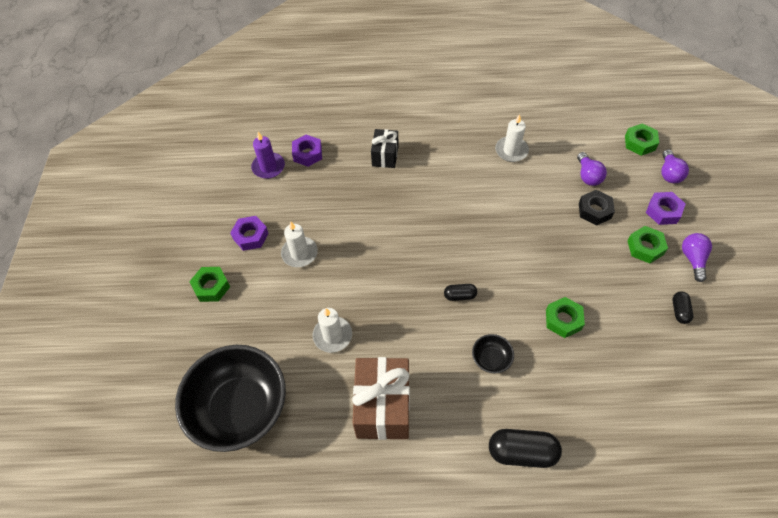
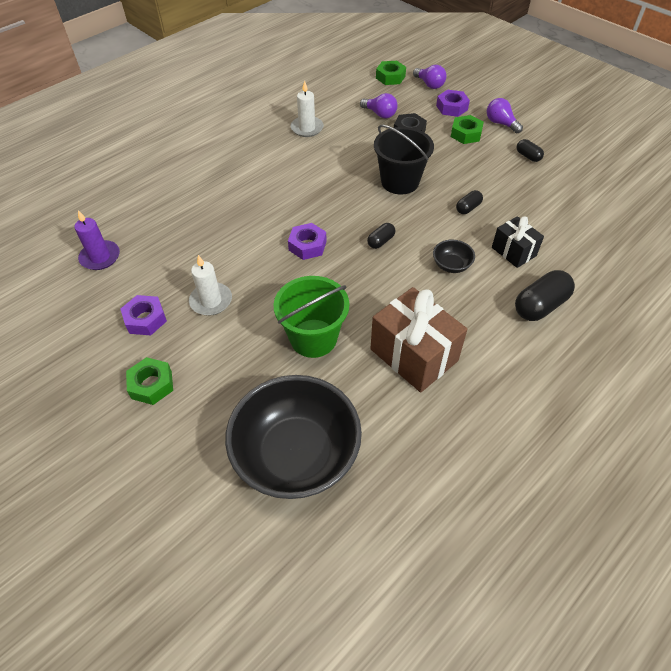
camera: 45 degrees left, 5 degrees down
(307, 154) = (129, 225): purple nut -> purple nut (307, 245)
(332, 335) = (313, 338): white candle -> green bucket
(385, 156) = (206, 187): black gift -> black gift (513, 251)
(533, 253) = (400, 182): none -> black bucket
(563, 320) = (468, 208): green nut -> black capsule

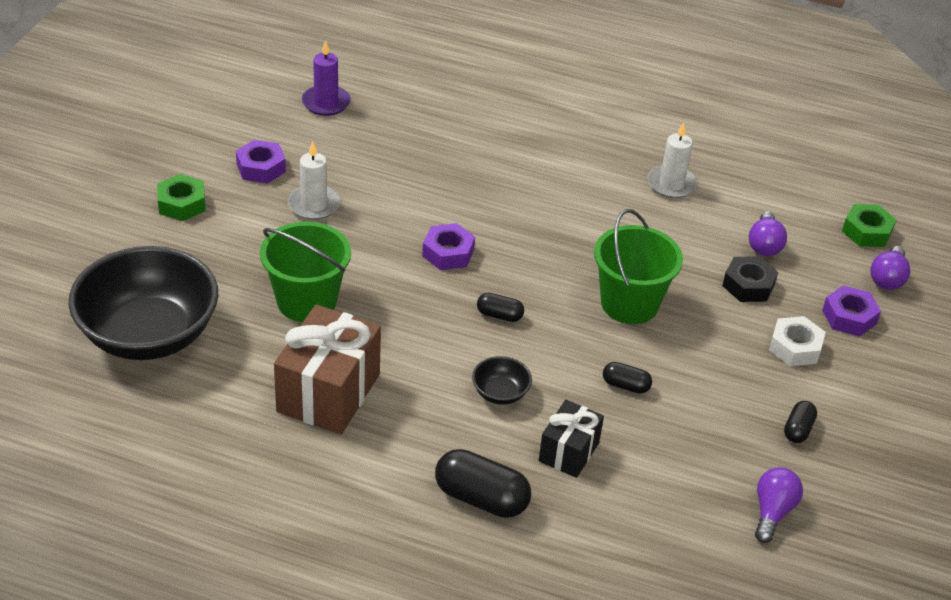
camera: 60 degrees right, 10 degrees down
(400, 182) = (629, 303): black bucket -> green bucket
(466, 134) = (795, 347): green nut -> white nut
(500, 123) = (856, 382): purple light bulb -> purple light bulb (772, 512)

